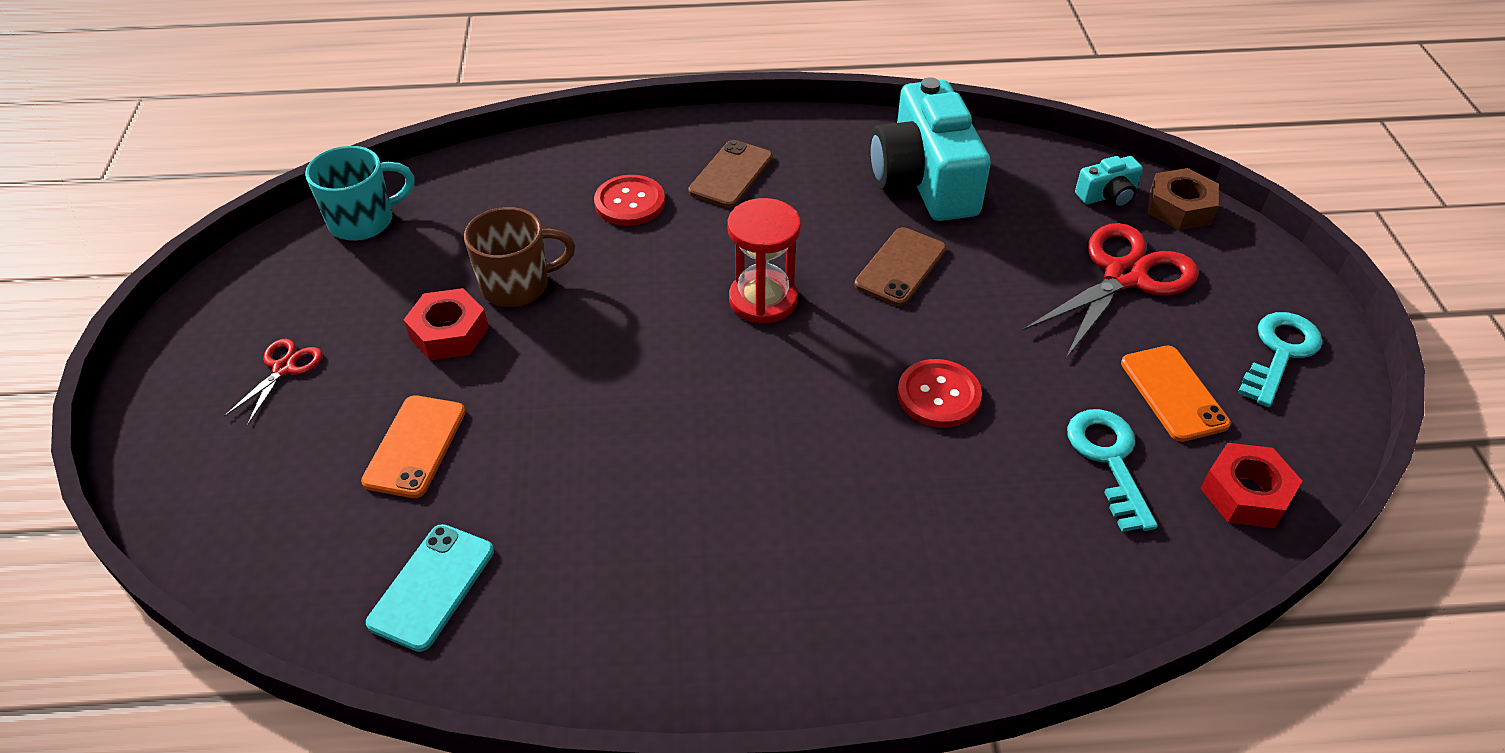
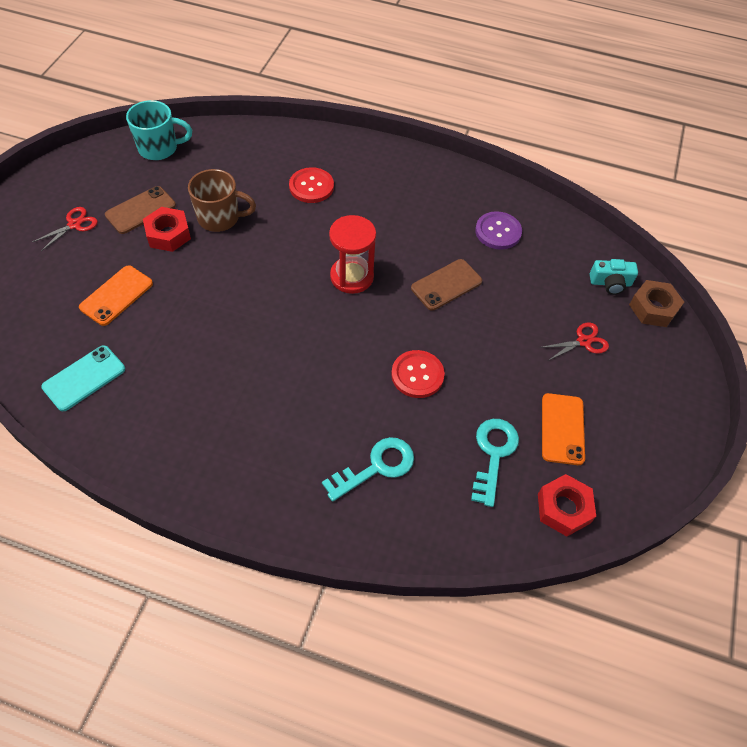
camera: 20 degrees right, 10 degrees up
(731, 174) = (381, 188): brown phone -> brown phone (140, 210)
(924, 180) = (498, 232): turquoise camera -> purple button
(1124, 276) = (583, 341): red scissors -> red scissors, size x0.49
(1280, 353) = (650, 429): turquoise key -> turquoise key (376, 467)

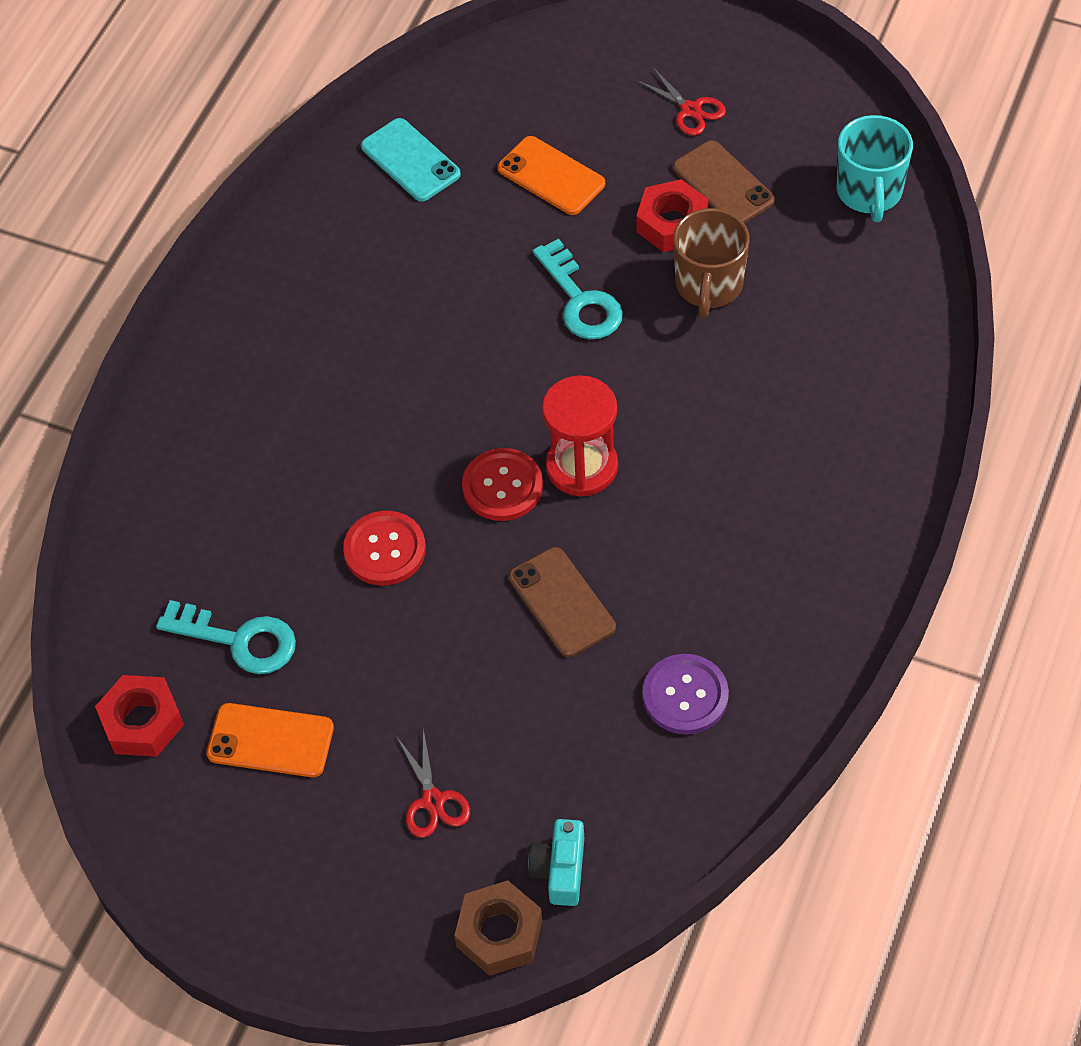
camera: 100 degrees right, 0 degrees up
(311, 186) = (788, 409): red button -> red button (502, 486)
(376, 467) = (237, 492): turquoise key -> turquoise key (580, 300)

